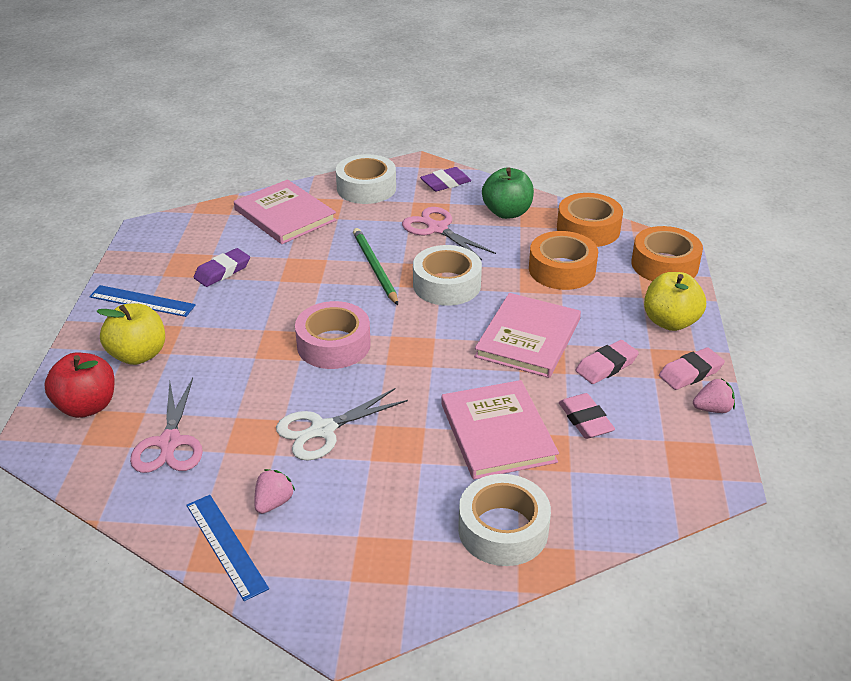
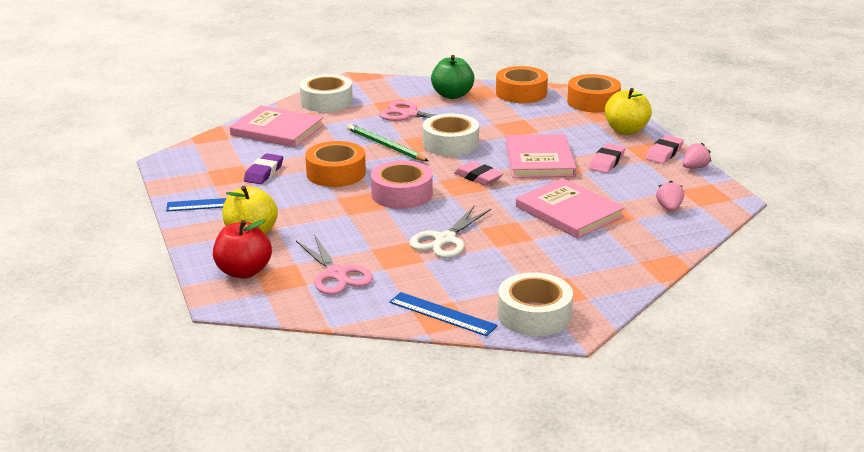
camera: 25 degrees left, 10 degrees down
(273, 502) = (451, 284): pink strawberry -> pink strawberry (669, 208)
(445, 183) = (387, 87): purple eraser -> none
(503, 529) = (622, 257): white tape -> white tape (534, 315)
(562, 270) = (525, 119): orange tape -> orange tape (336, 173)
(585, 420) = (620, 192): pink eraser -> pink eraser (478, 177)

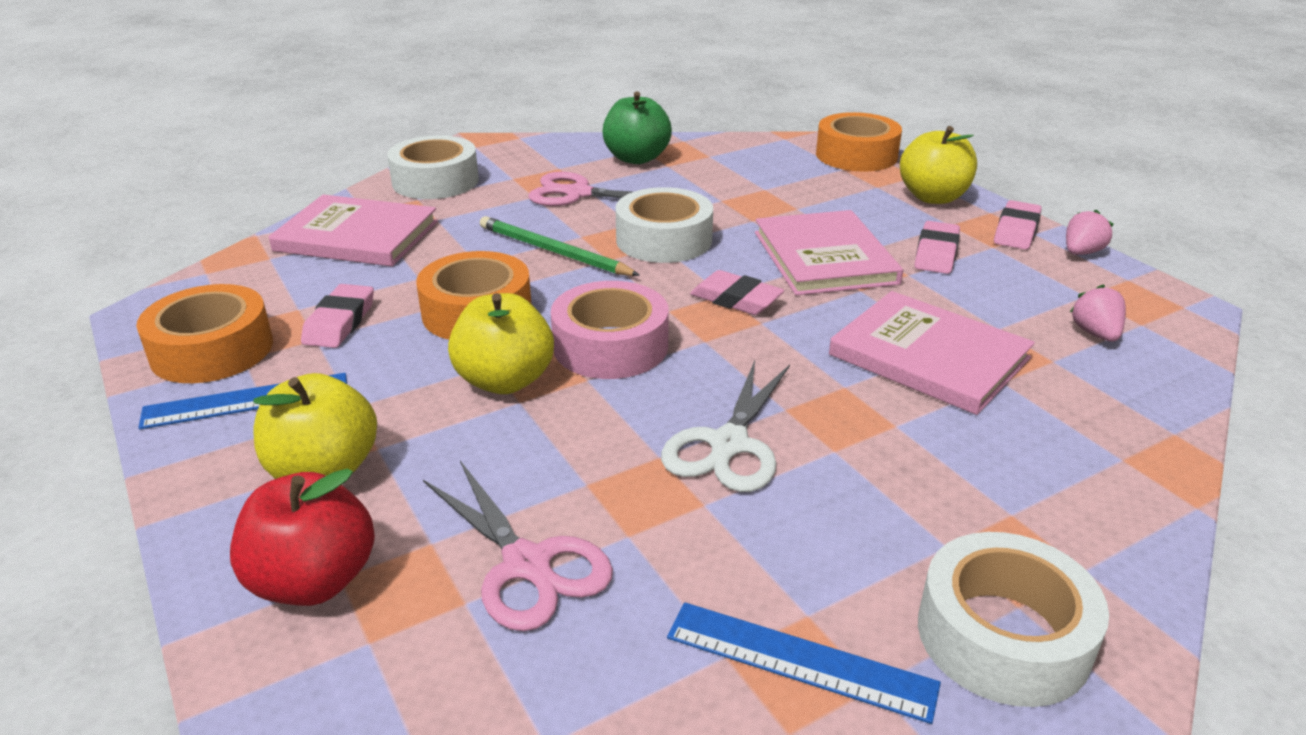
camera: 10 degrees left, 5 degrees up
(264, 173) = (340, 322): purple eraser -> pink eraser
(343, 205) = (505, 380): none -> yellow apple
(521, 93) = (741, 149): orange tape -> orange tape (212, 350)

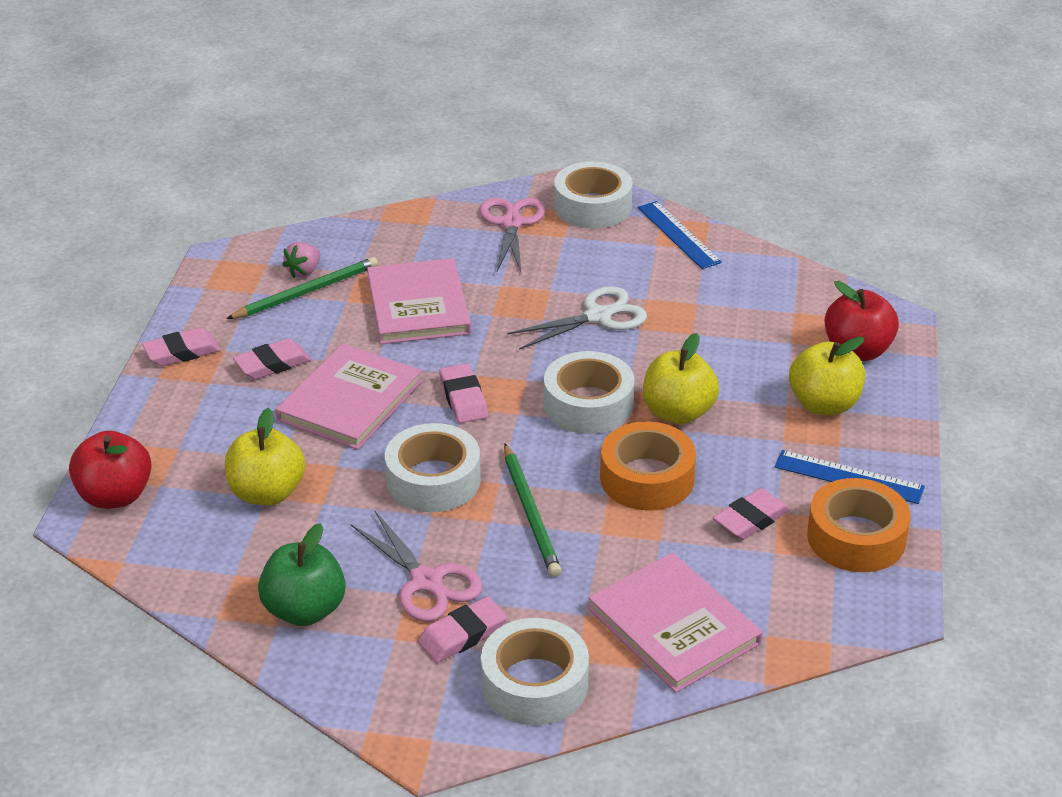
camera: 140 degrees left, 5 degrees up
(515, 182) = (462, 635): none -> pink eraser
(527, 564) = (754, 313): pink scissors -> pink scissors (512, 223)
(610, 346) = (588, 404): pink tape -> white tape
(856, 155) = (115, 496): orange tape -> red apple
(933, 197) = (164, 412): yellow apple -> yellow apple (267, 493)
(1047, 317) = (306, 292): none -> green pencil
(1081, 252) = (184, 316): pink strawberry -> none

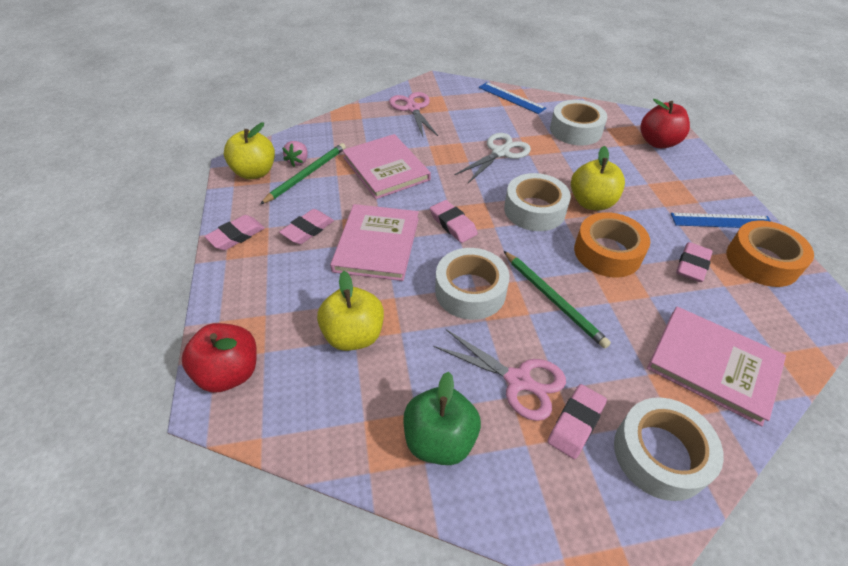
camera: 20 degrees left, 10 degrees up
(592, 206) = (453, 91): white tape -> white tape (575, 130)
(824, 404) = (668, 178): yellow apple -> yellow apple (255, 172)

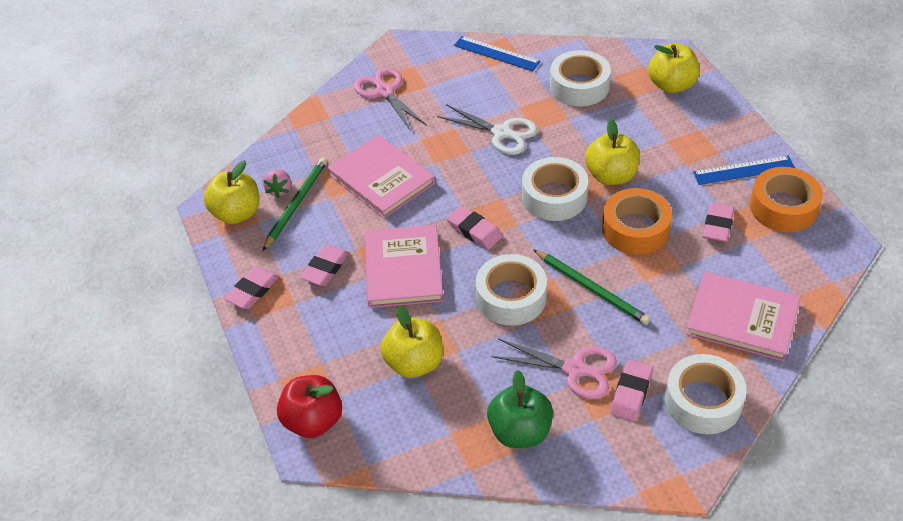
camera: 10 degrees left, 0 degrees up
(500, 153) = (502, 133): white scissors -> white scissors turned 90 degrees clockwise
(658, 143) = (671, 85): red apple -> yellow apple

